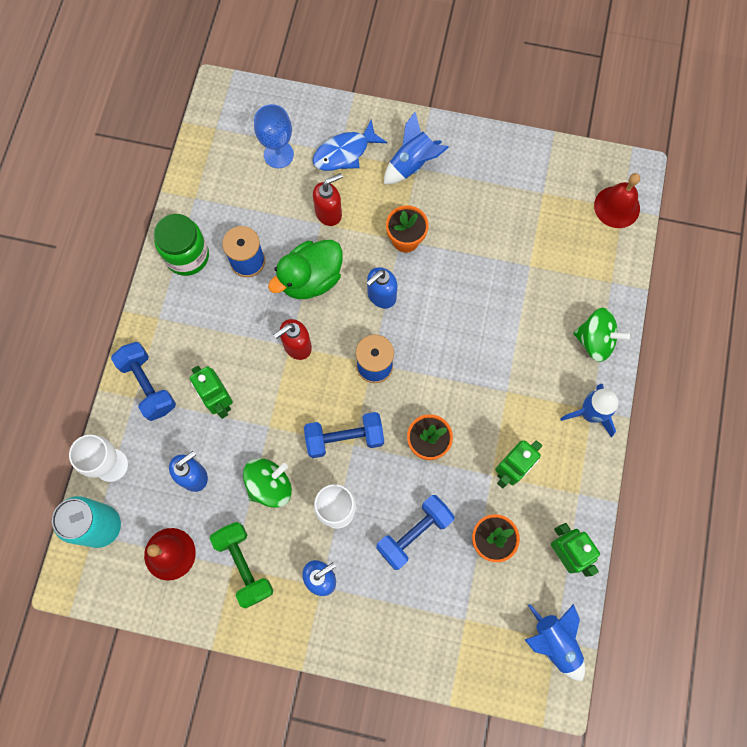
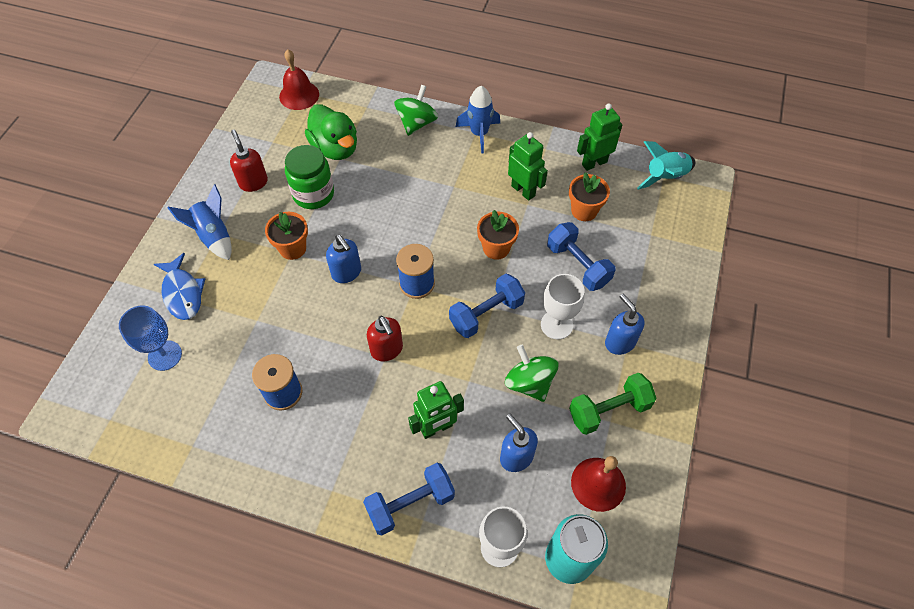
camera: 85 degrees left, 15 degrees down
(187, 256) = (262, 456): green jar -> green jar (313, 194)
(310, 279) = (316, 333): green duck -> green duck (335, 148)
(329, 213) = (247, 312): red soap dispenser -> red soap dispenser (253, 182)
(344, 438) = (486, 314): blue dumbbell -> blue dumbbell turned 60 degrees clockwise
(554, 642) = (665, 177): blue rocket -> turquoise rocket

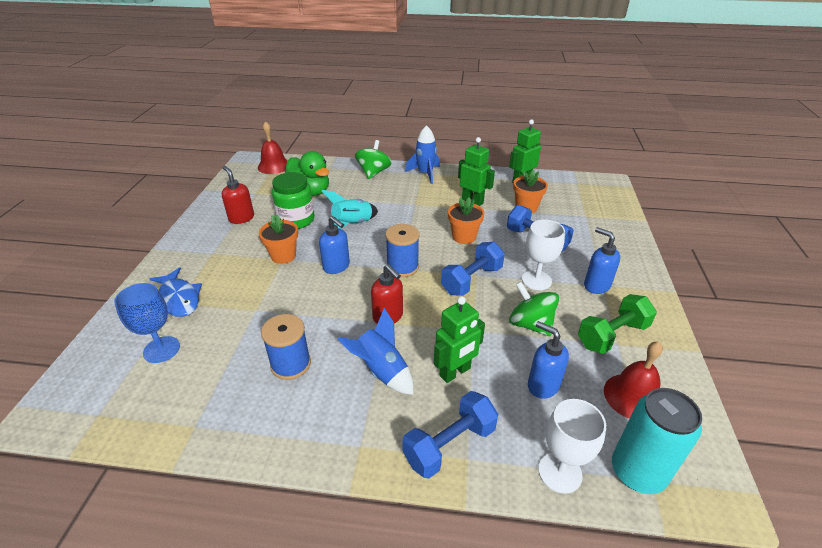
camera: 10 degrees left, 20 degrees down
(213, 236) = (207, 256): blue rocket -> blue rocket (381, 371)
(665, 177) = (579, 183): turquoise rocket -> turquoise rocket (352, 224)

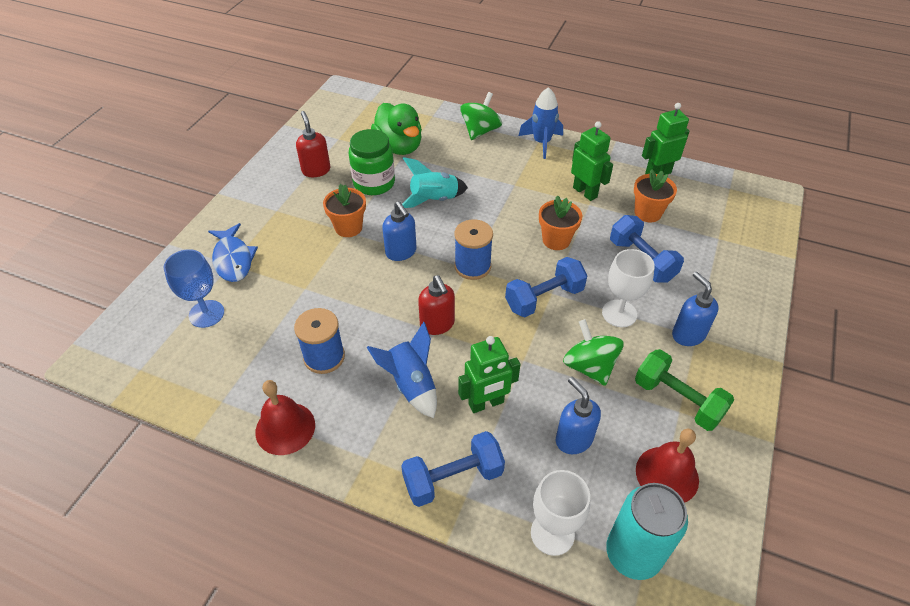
camera: 15 degrees right, 10 degrees up
(274, 166) = (368, 103): red bell -> red bell (285, 428)
(612, 335) = (677, 400): green dumbbell -> green dumbbell turned 60 degrees clockwise

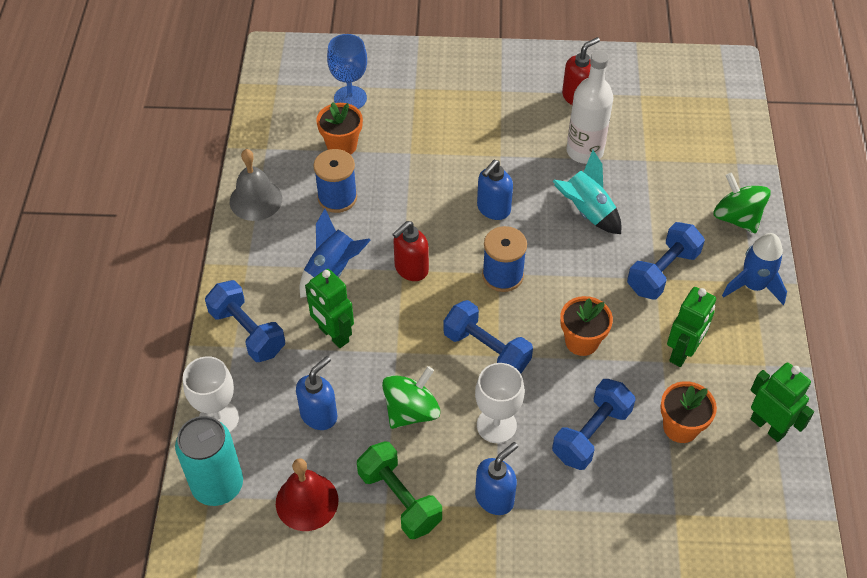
camera: 70 degrees right, 5 degrees up
(233, 259) = (421, 87): blue fish -> none
(285, 428) = (256, 200): red bell -> grey bell
(348, 227) = (506, 155): orange flower pot -> orange flower pot (342, 145)
(374, 183) = (584, 151): green jar -> white bottle
(399, 147) = (658, 152): green duck -> none
(480, 131) = (736, 218): green spinning top -> green spinning top turned 135 degrees counterclockwise
(510, 179) = (662, 272): none -> blue dumbbell
(677, 400) = (399, 499): green dumbbell -> green dumbbell turned 60 degrees counterclockwise

